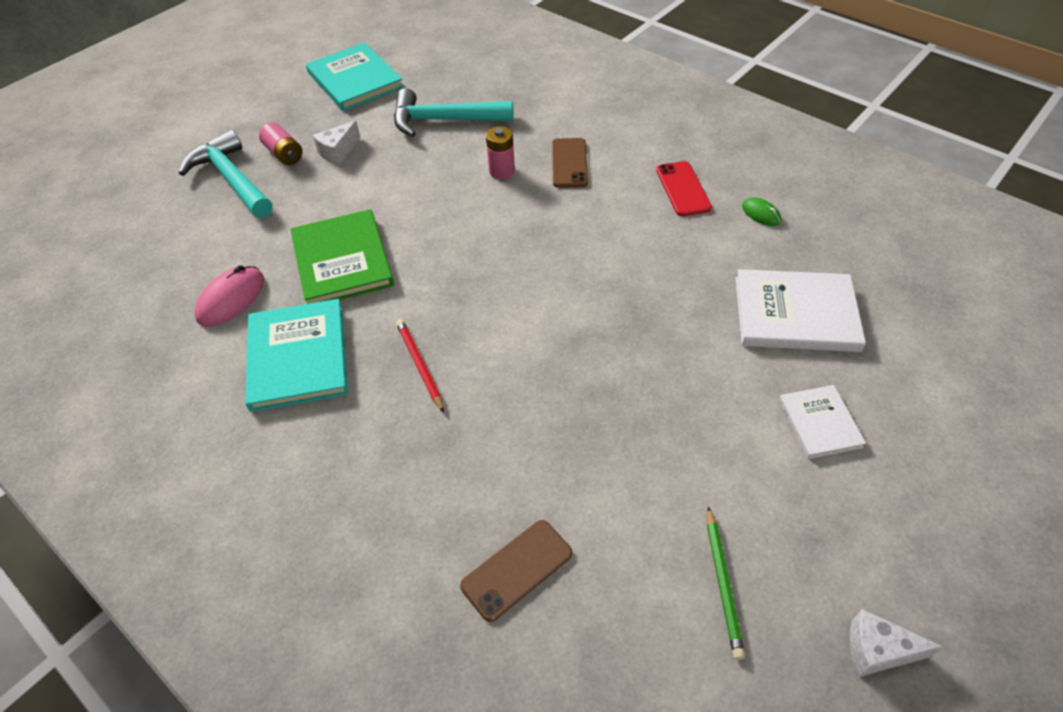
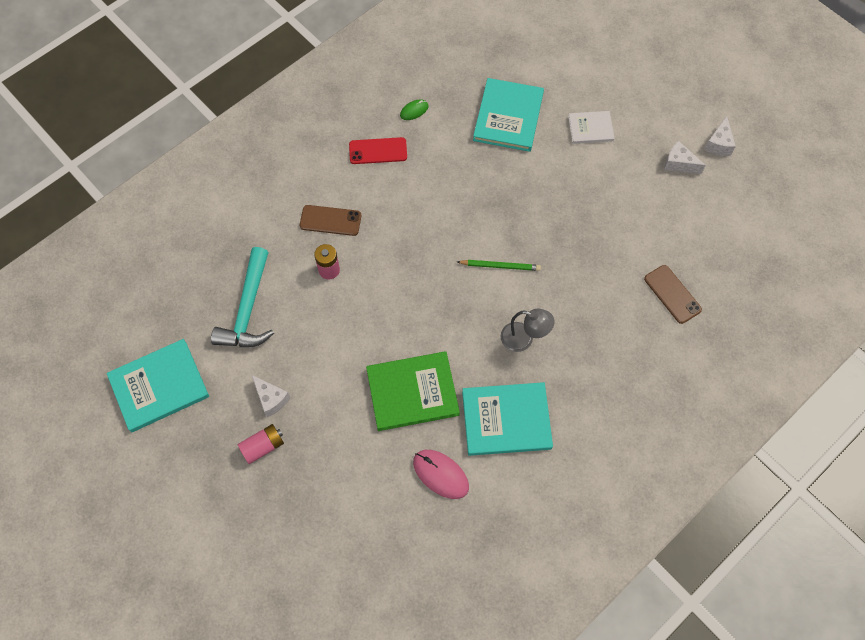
camera: 85 degrees left, 15 degrees up
(232, 179) = (289, 490): turquoise hammer -> none
(419, 365) = (523, 339): red pencil -> grey lamp
(723, 583) = (683, 198): green pencil -> green pencil (500, 266)
(795, 314) = (508, 117): white book -> turquoise book
(799, 572) = (679, 164): none -> white cheese

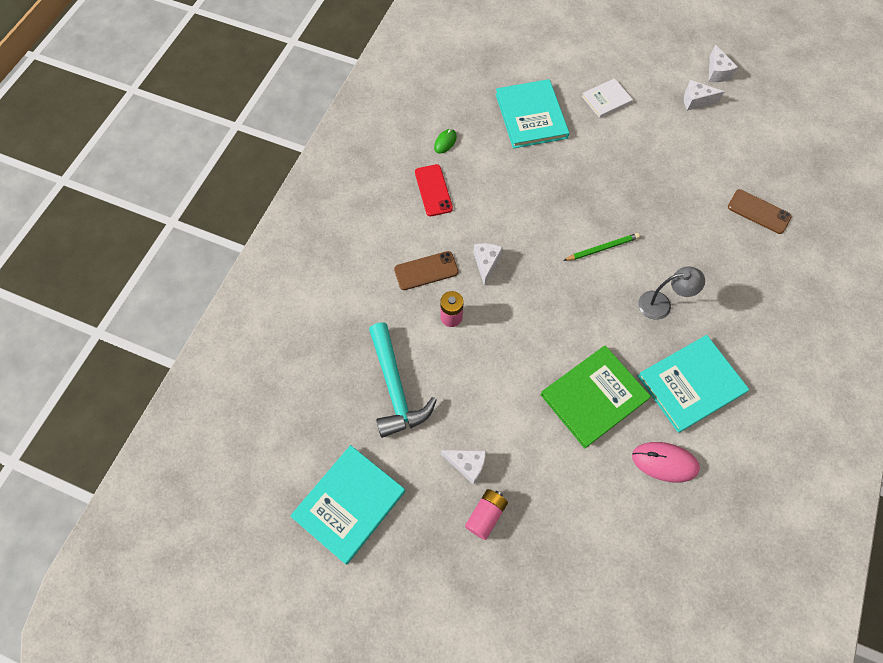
camera: 25 degrees left, 0 degrees up
(378, 151) = (433, 190): red phone -> red phone turned 75 degrees counterclockwise
(386, 236) = (486, 263): none -> white cheese

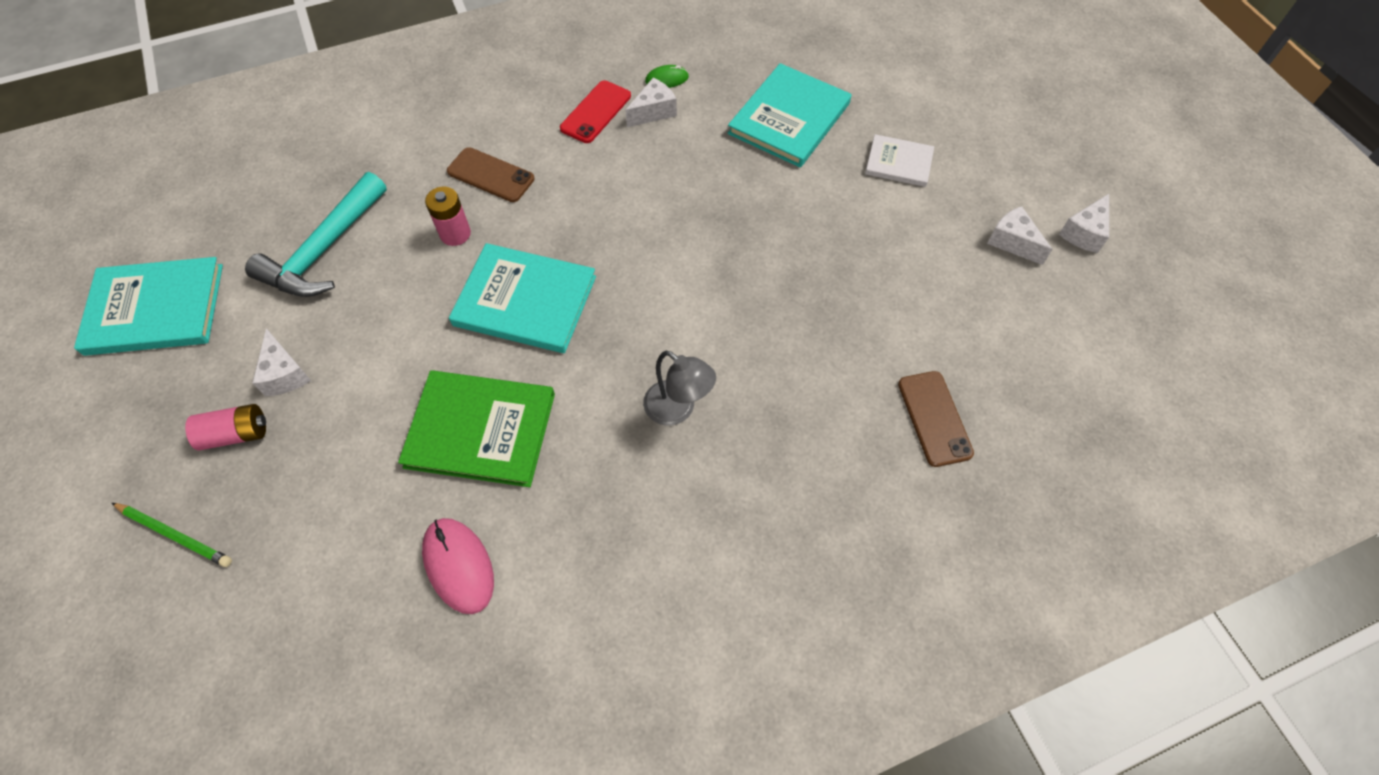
camera: 45 degrees right, 5 degrees down
(486, 263) = (553, 215): white cheese -> white cheese (653, 112)
(602, 248) = (690, 299): green pencil -> green pencil (175, 535)
(691, 384) = (596, 518): turquoise book -> turquoise book (525, 301)

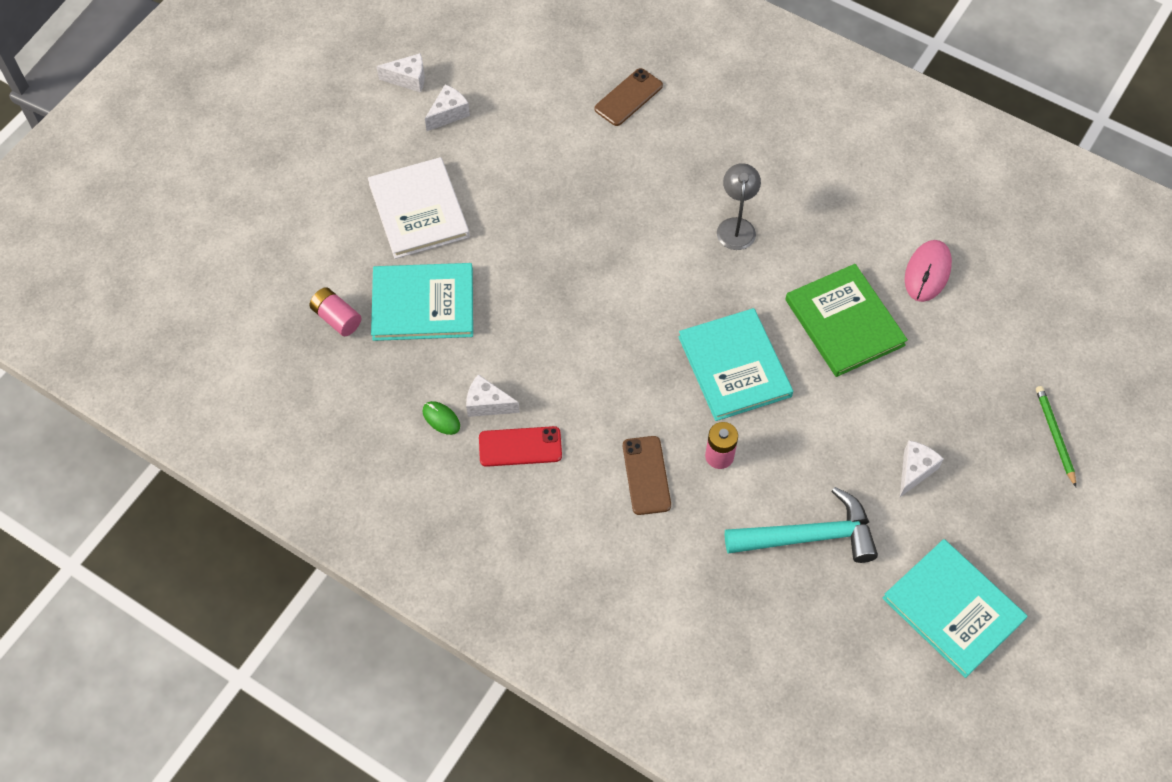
camera: 125 degrees left, 0 degrees up
(236, 434) = (975, 461): pink battery -> pink battery (337, 318)
(899, 163) = (419, 210): white book -> white book, size x1.76
(1012, 242) = (448, 114): white cheese -> white cheese turned 150 degrees counterclockwise

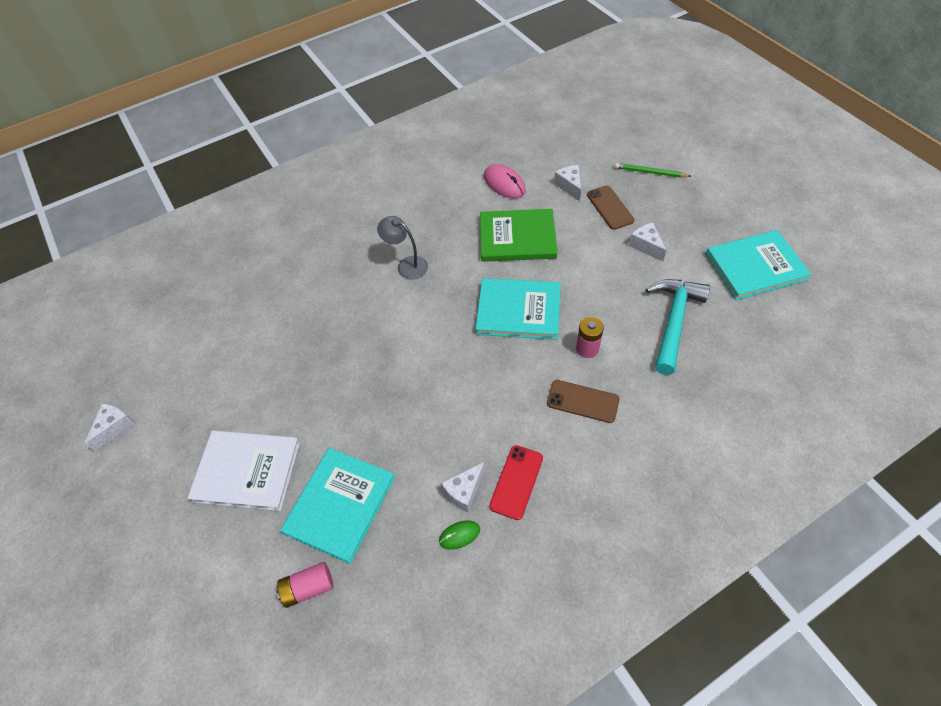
camera: 60 degrees left, 5 degrees down
(448, 114) = (172, 410): white cheese -> white cheese (569, 186)
(628, 97) = (255, 285): brown phone -> brown phone (609, 207)

